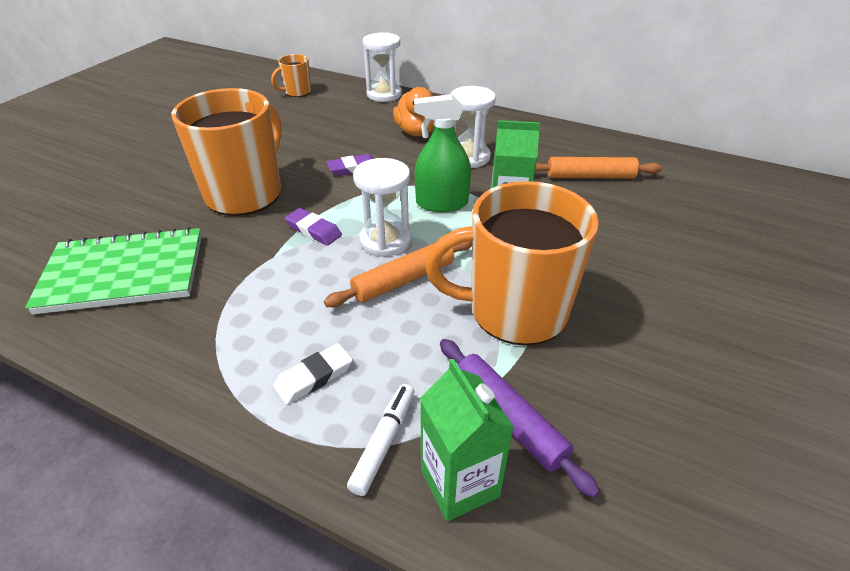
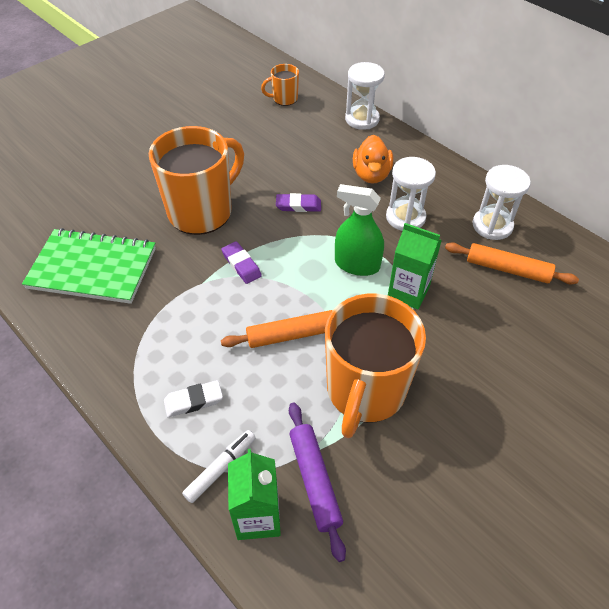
camera: 20 degrees right, 10 degrees up
(385, 240) = (293, 291): white hourglass -> white hourglass (492, 225)
(514, 311) = (365, 391): orange mug -> orange mug turned 90 degrees counterclockwise

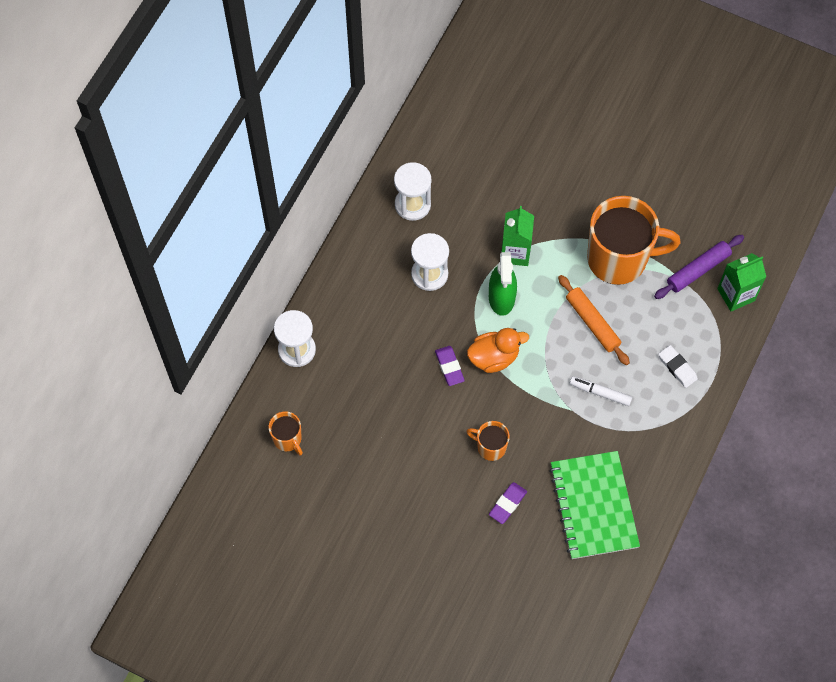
camera: 110 degrees left, 15 degrees up
(202, 211) = (490, 447): orange mug -> orange mug, size x0.46
(220, 468) = (716, 329): white marker -> white marker (600, 393)
(241, 265) = (539, 387): purple eraser -> purple eraser (507, 504)
(371, 175) = (382, 317): orange duck -> orange duck (494, 357)
(507, 269) = (460, 186): orange rolling pin -> none

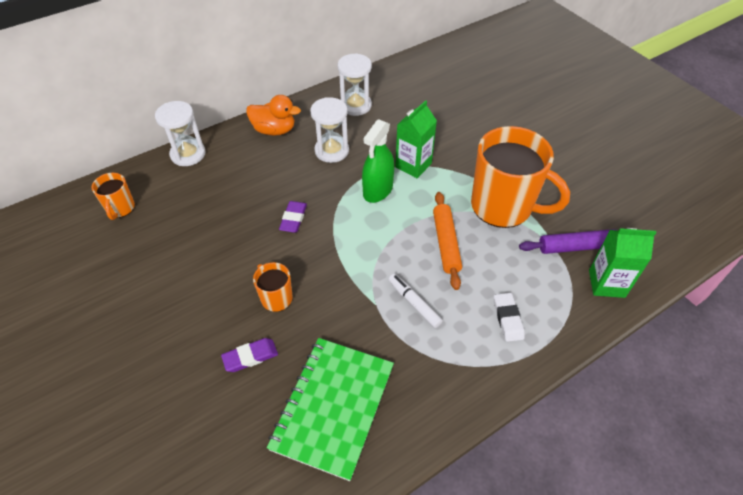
camera: 30 degrees right, 15 degrees down
(494, 357) = (337, 229): orange duck -> orange duck (274, 130)

